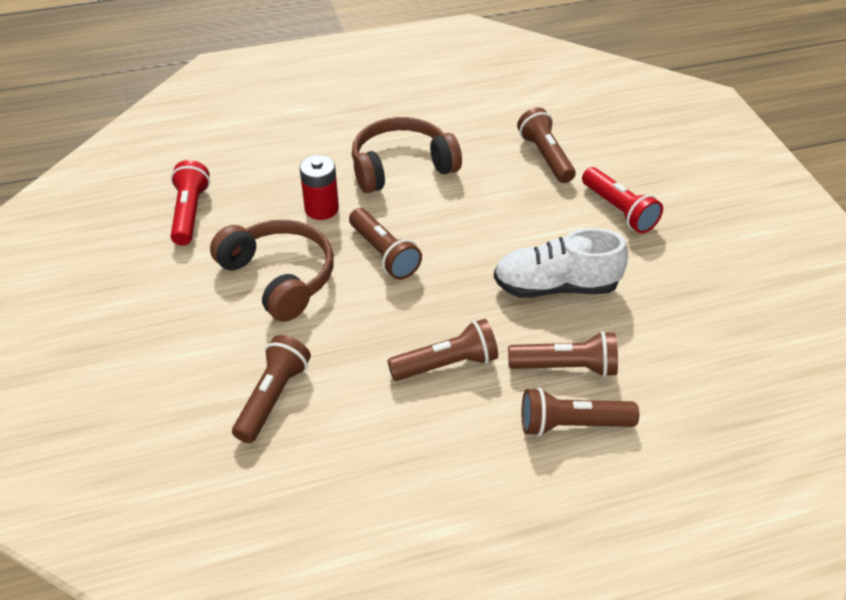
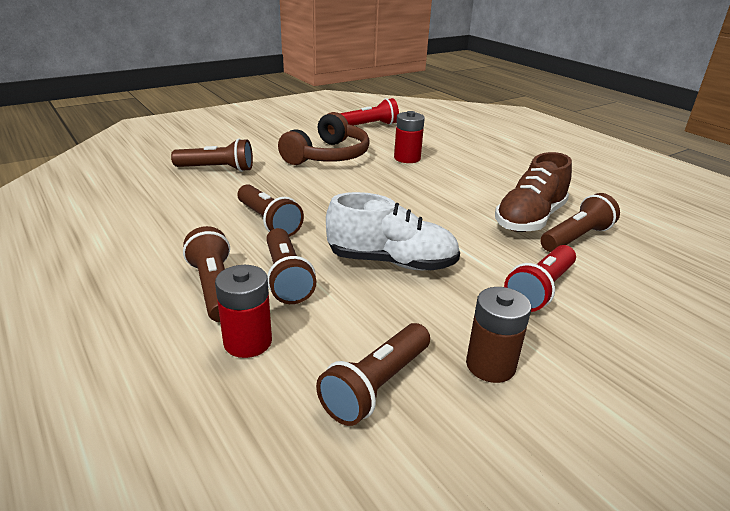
camera: 70 degrees right, 15 degrees down
(384, 254) = (376, 184): brown flashlight -> brown flashlight (376, 386)
(401, 167) = (483, 178): brown headphones -> none
(503, 170) = (529, 219): none -> brown shoe
(556, 286) = (391, 262): white shoe -> white shoe turned 120 degrees clockwise
(659, 408) = (248, 342): none -> red battery
(706, 272) = (490, 365): none -> brown battery

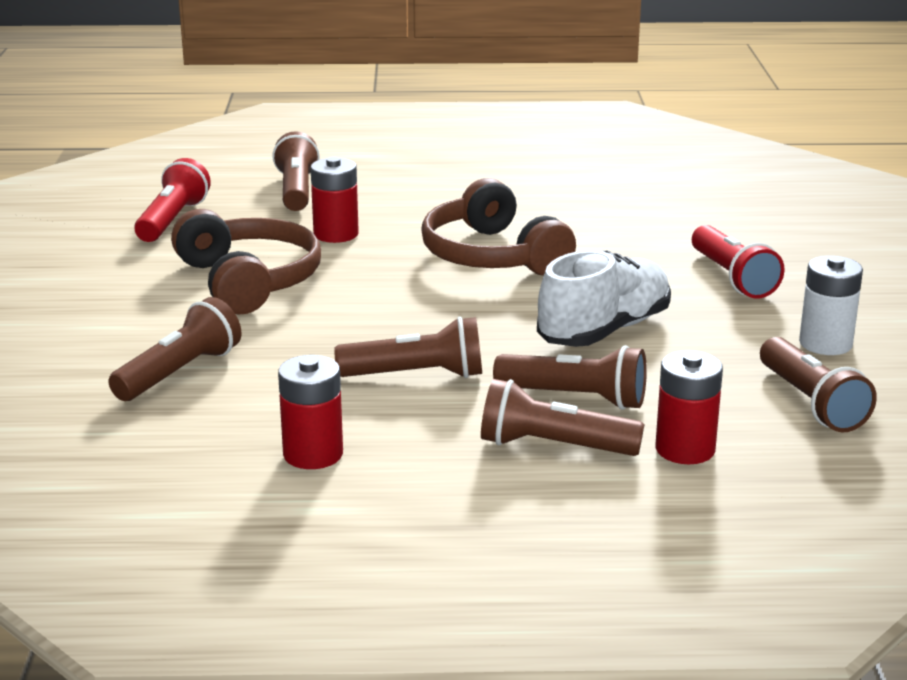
camera: 55 degrees left, 5 degrees down
(155, 220) = (313, 454): none -> red battery
(443, 201) = (493, 256): none -> brown headphones
(490, 365) = (825, 344): brown battery -> white battery
(529, 219) = (592, 228): brown shoe -> none
(576, 238) = (657, 223): brown flashlight -> brown flashlight (296, 191)

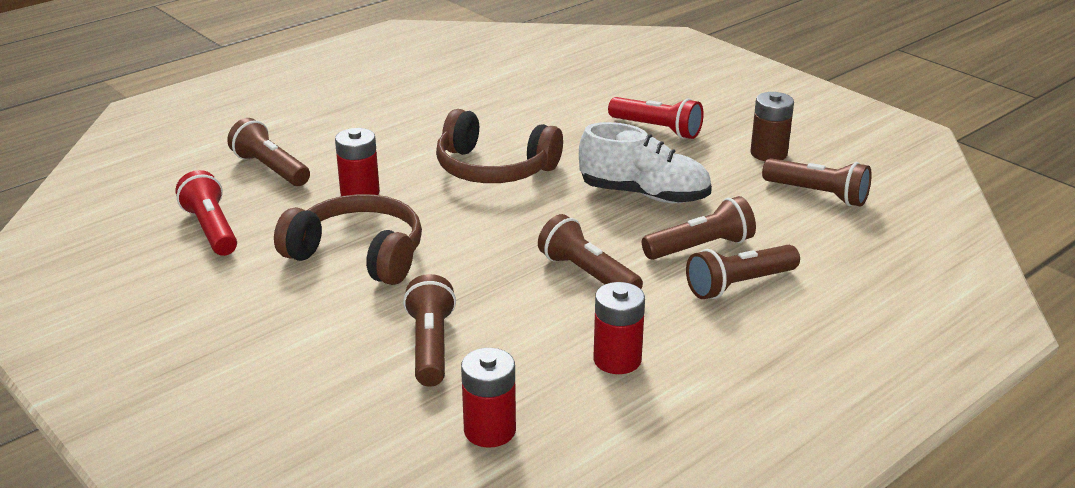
camera: 40 degrees left, 5 degrees up
(416, 375) = (587, 274): brown flashlight -> brown flashlight turned 90 degrees counterclockwise
(604, 330) = (644, 195): white shoe -> white shoe turned 105 degrees clockwise
(685, 449) = (805, 253): red battery -> red battery (490, 430)
(825, 344) = (768, 153): white battery -> brown battery

